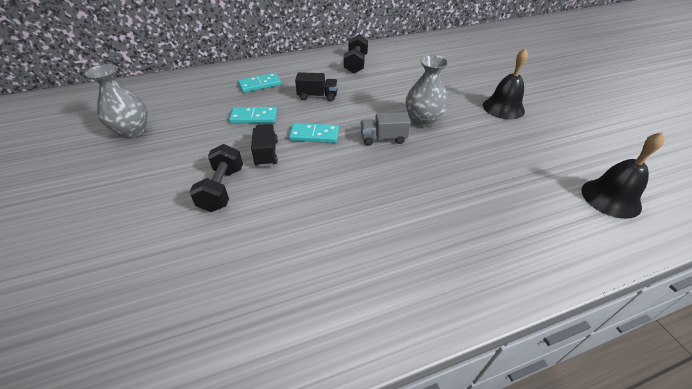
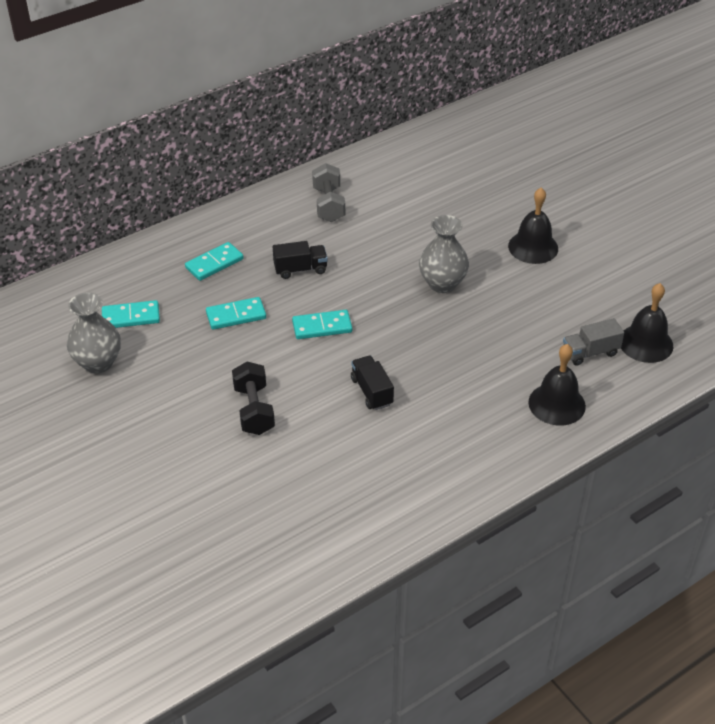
camera: 15 degrees left, 0 degrees up
(180, 106) = (131, 317): none -> turquoise domino
(266, 153) = (278, 360): black truck -> black truck (372, 391)
(355, 64) = (328, 205): black dumbbell -> grey dumbbell
(383, 138) = (403, 317): grey truck -> grey truck (590, 352)
(514, 241) = (557, 404): none -> black bell

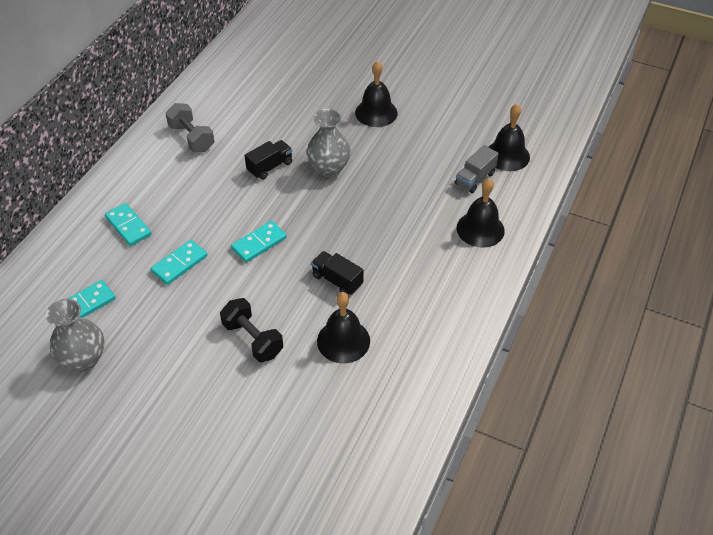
camera: 30 degrees left, 5 degrees up
(214, 263) = (128, 226): turquoise domino -> turquoise domino turned 60 degrees counterclockwise
(300, 269) = (206, 202): black truck -> black truck (270, 167)
(336, 448) = (343, 341): none -> black bell

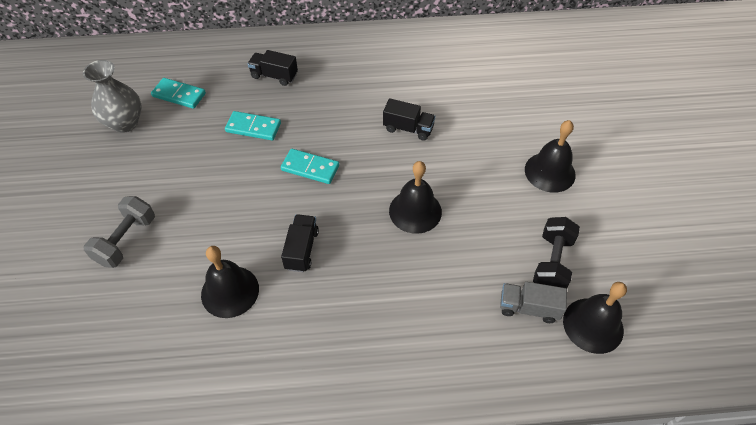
camera: 60 degrees right, 5 degrees up
(128, 226) = (274, 76): turquoise domino -> black truck
(192, 138) = (401, 61): grey dumbbell -> grey dumbbell (126, 240)
(253, 339) = (197, 220): black dumbbell -> black dumbbell (552, 263)
(329, 168) = (441, 172): grey vase -> none
(480, 229) = (456, 348): black bell -> black bell (415, 211)

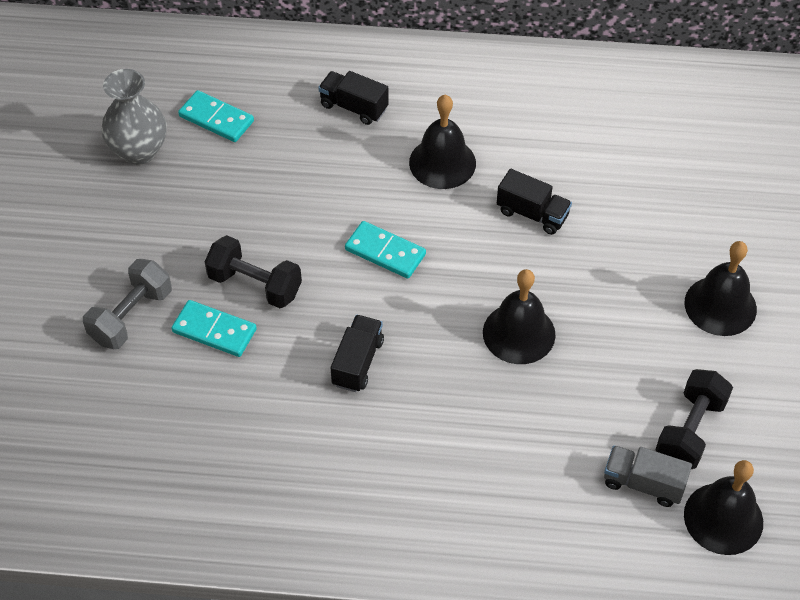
camera: 10 degrees right, 0 degrees up
(218, 204) = (255, 285): none -> black dumbbell
(230, 291) = (258, 402): black bell -> black bell (442, 162)
(253, 128) = (314, 182): turquoise domino -> turquoise domino (214, 331)

